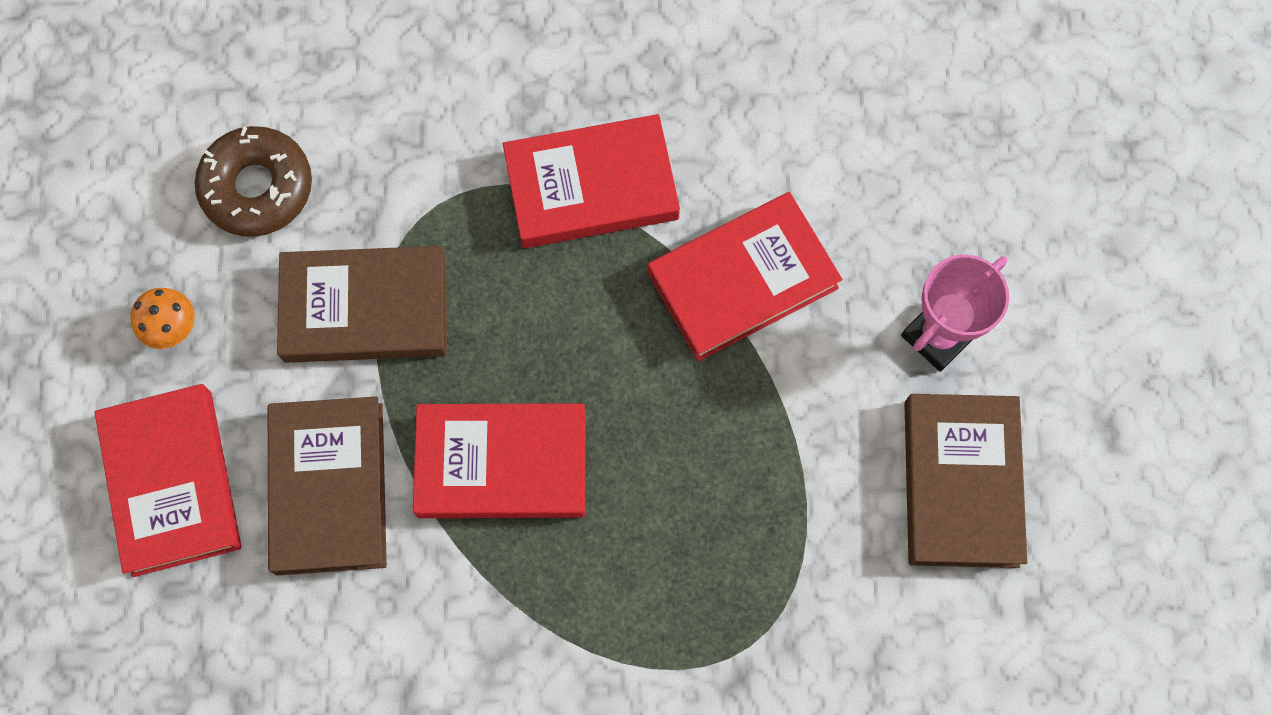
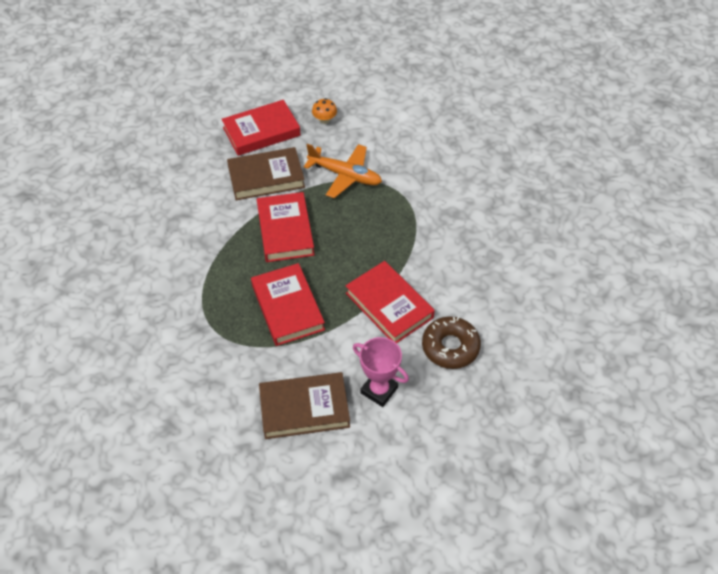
camera: 80 degrees right, 20 degrees down
(257, 187) = (390, 134): brown donut -> brown donut (450, 347)
(365, 308) = (345, 175): brown book -> orange plane
(591, 186) = (421, 242): red book -> red book (288, 307)

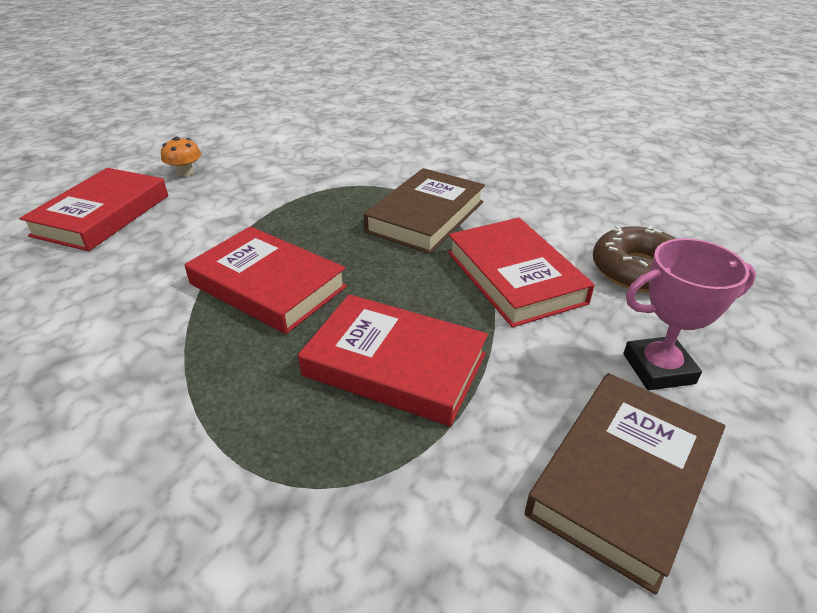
camera: 45 degrees left, 15 degrees down
(266, 177) = (165, 251): brown book -> brown book (426, 216)
(345, 175) = (278, 201): orange plane -> none
(389, 305) = (514, 277): red book -> red book turned 60 degrees clockwise

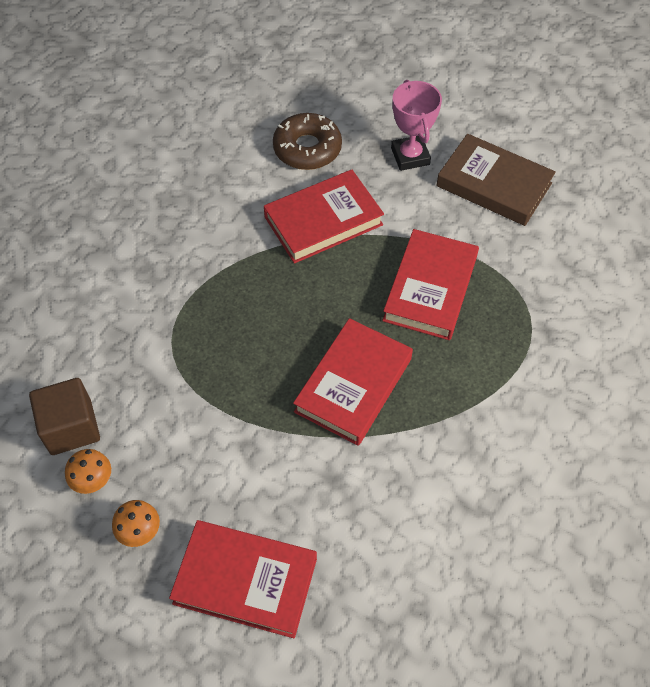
camera: 95 degrees left, 20 degrees up
(242, 155) = (92, 480): none -> orange mushroom
(293, 147) = (71, 427): none -> brown cube
(426, 216) = (235, 281): brown book -> none

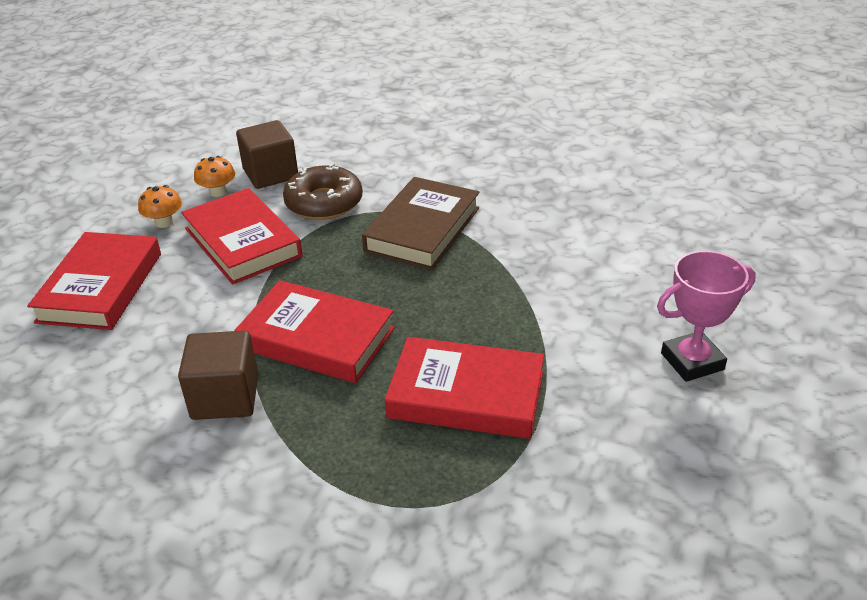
camera: 85 degrees right, 20 degrees down
(307, 148) = (661, 270): brown donut -> brown donut (324, 202)
(323, 221) = (550, 294): red book -> red book (242, 242)
(417, 452) = (225, 397): none -> brown cube
(494, 184) = (677, 455): brown book -> brown book (423, 229)

